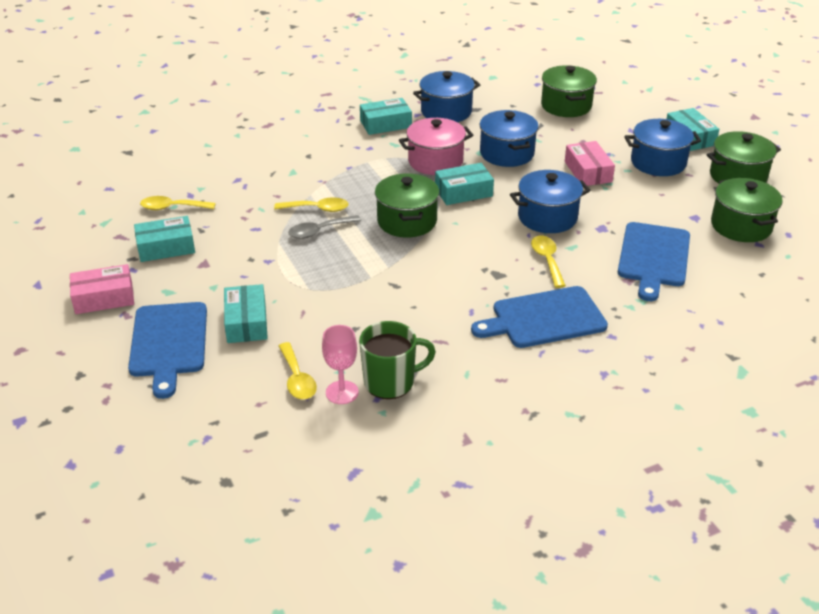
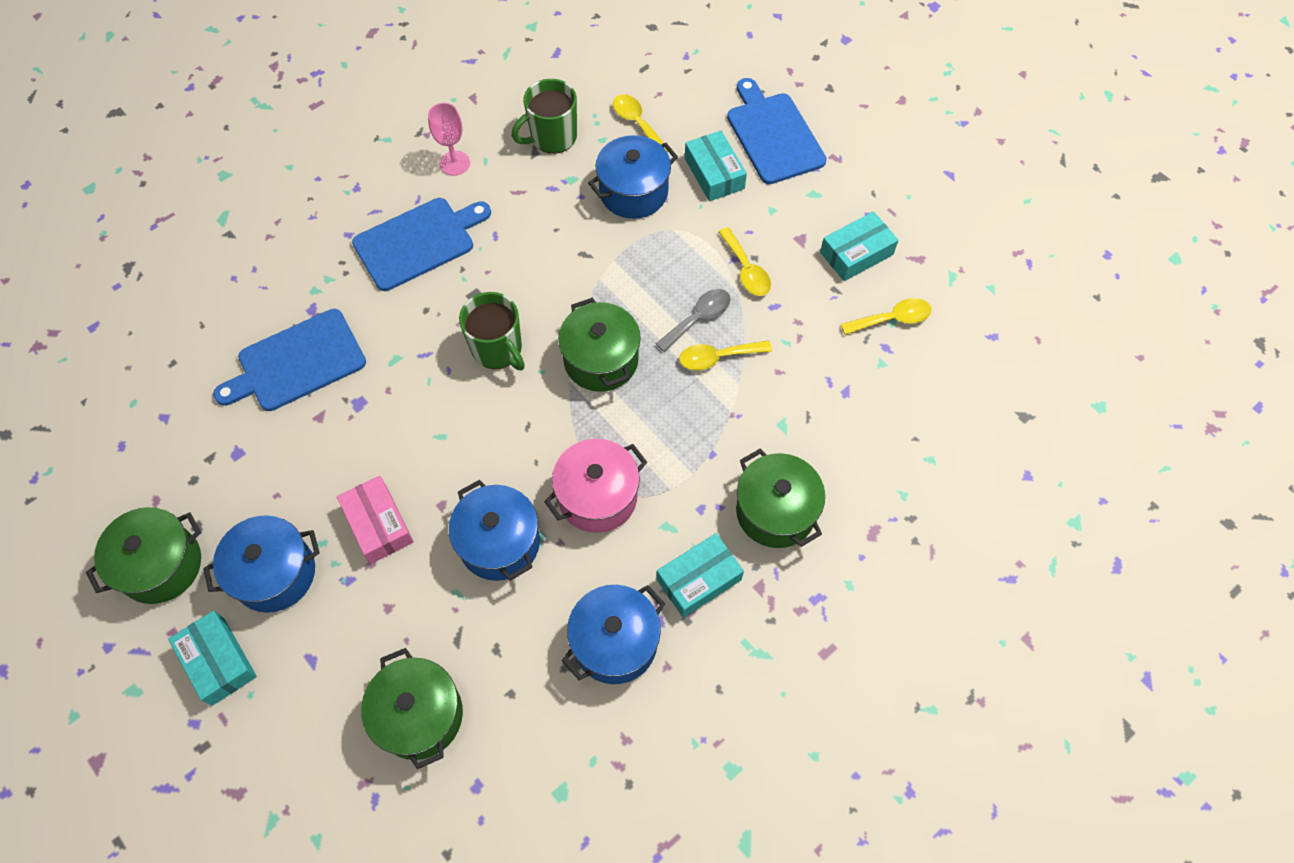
camera: 165 degrees right, 25 degrees up
(104, 298) = (871, 172): pink box -> none
(342, 392) = (592, 118): pink goblet -> pink goblet (455, 163)
(463, 192) = (543, 435): turquoise box -> none
(486, 239) = (498, 349): none -> green mug
(547, 217) = (428, 408): blue pot -> blue pot (633, 192)
(547, 260) = (422, 329): yellow spoon -> yellow spoon (746, 270)
(653, 257) = (297, 362): blue cutting board -> blue cutting board turned 120 degrees counterclockwise
(741, 226) = (179, 448): green pot -> green pot (775, 511)

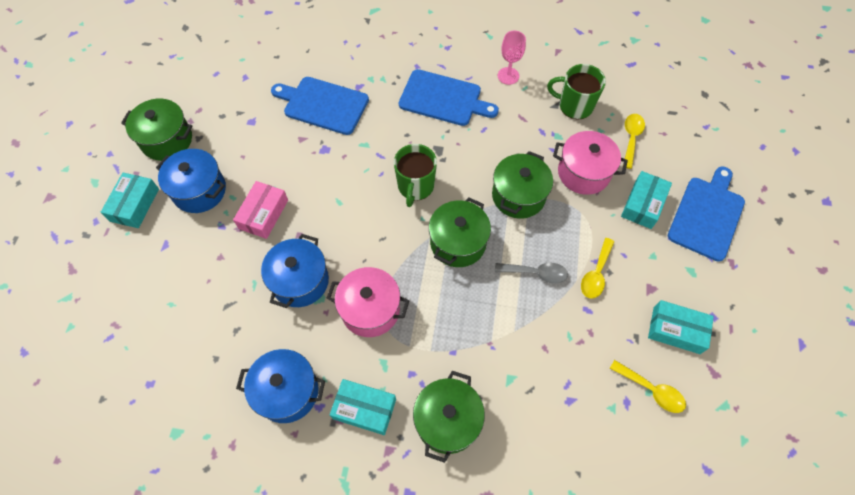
camera: 50 degrees right, 0 degrees up
(419, 715) = (170, 322): green pot -> green pot (518, 196)
(633, 192) = (583, 173): blue pot -> pink pot
(717, 357) = (520, 304): yellow spoon -> none

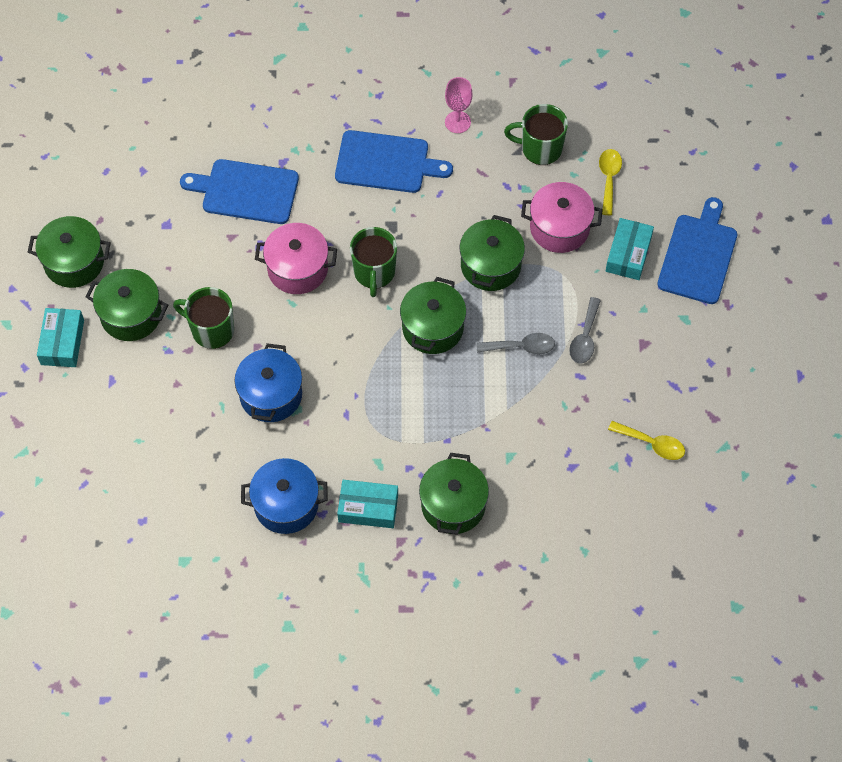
camera: 10 degrees left, 0 degrees up
(199, 190) = (131, 315): blue pot -> green pot
(263, 214) = (211, 330): pink box -> green mug
(370, 309) = (353, 412): pink pot -> pink pot (297, 269)
(596, 274) = (585, 338): yellow spoon -> grey spoon
(676, 330) = (673, 382): turquoise box -> none

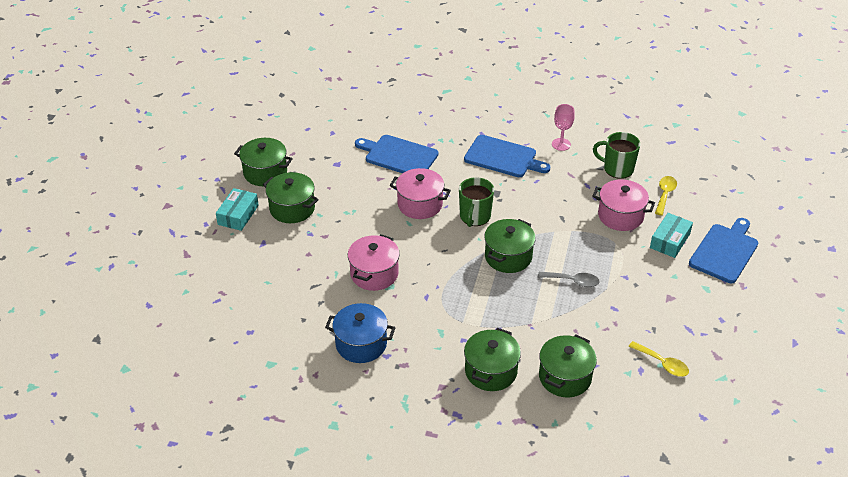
camera: 15 degrees right, 20 degrees down
(211, 330) = (345, 227): green mug -> none
(271, 395) = (374, 274): blue pot -> pink pot
(368, 508) = (423, 359): turquoise box -> none
(490, 265) = (562, 228): green pot -> green pot (565, 377)
(585, 338) = (624, 285): grey spoon -> none

